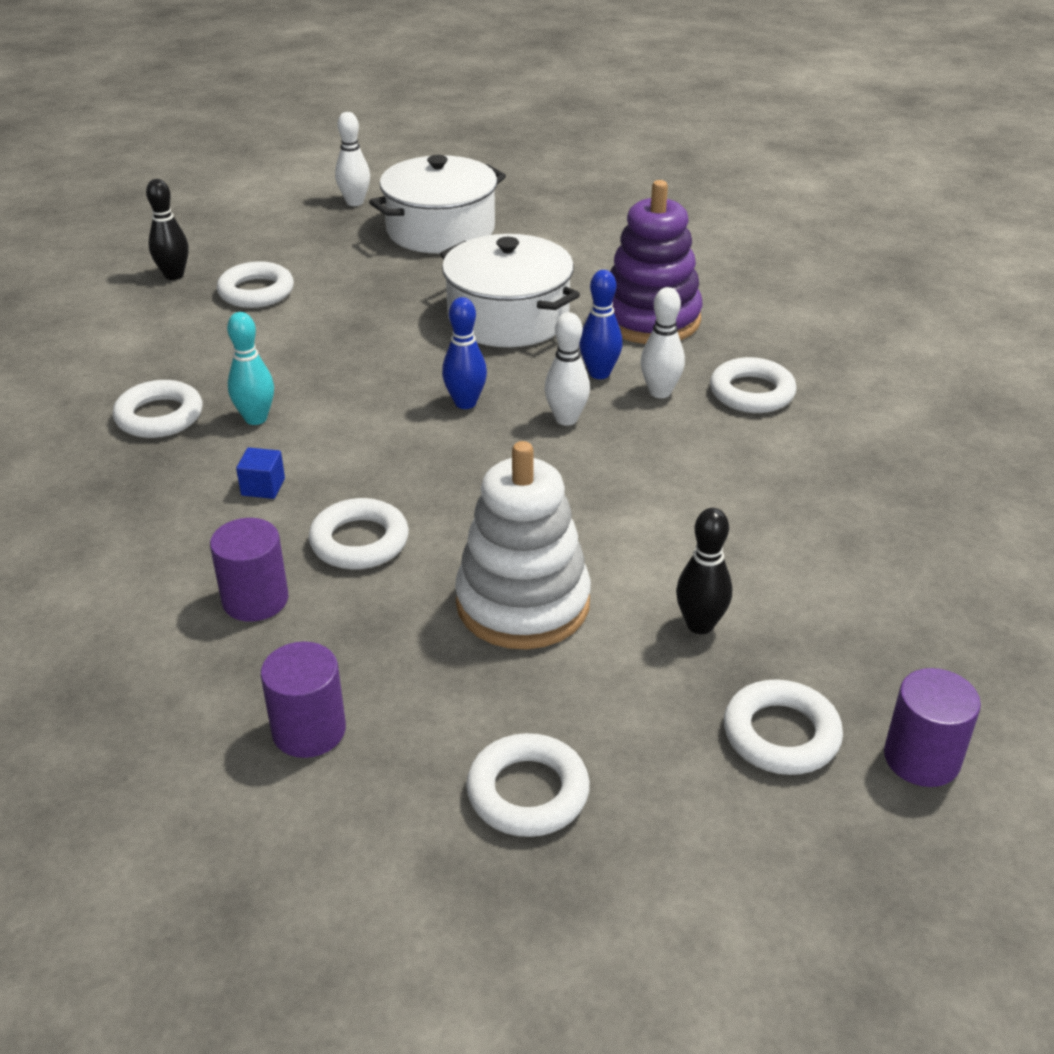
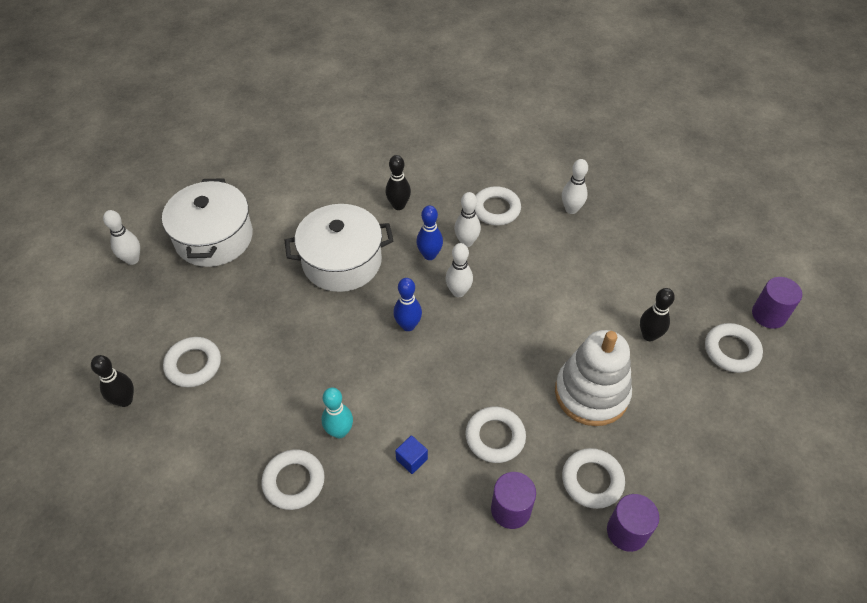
camera: 55 degrees left, 15 degrees up
(528, 792) = (716, 461): white ring -> white ring (592, 480)
(650, 319) = (398, 205): purple stacking toy -> black bowling pin
(848, 456) = (571, 209): none -> white bowling pin

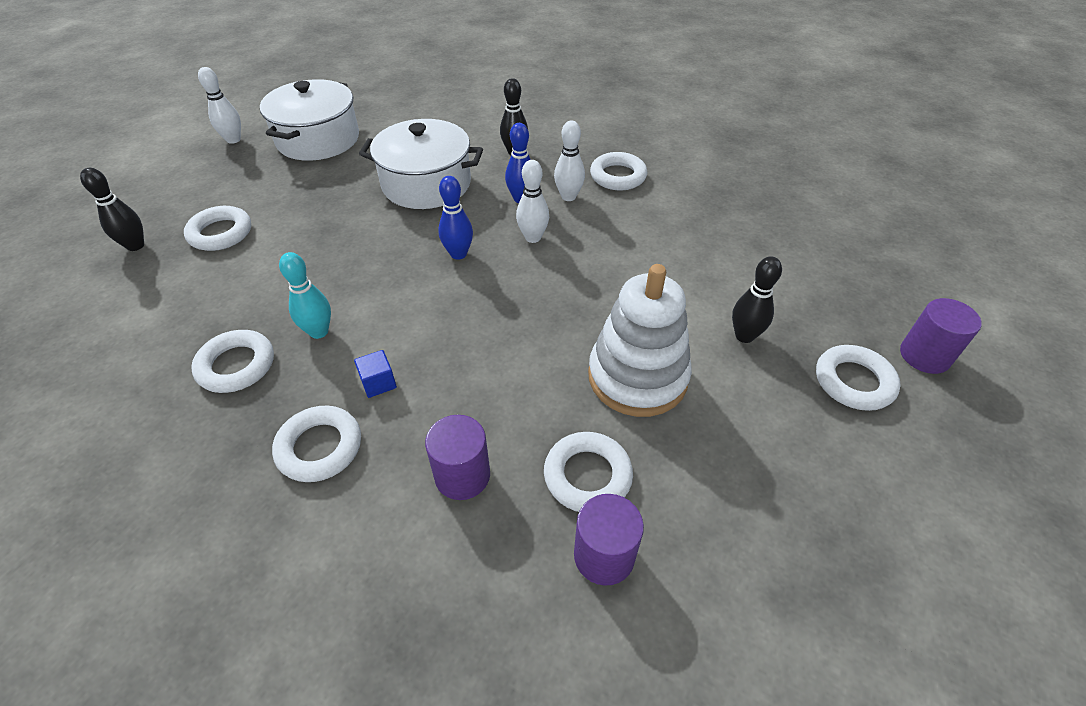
camera: 20 degrees right, 5 degrees down
(495, 437) = (490, 389): white ring -> white ring (319, 447)
(571, 209) = (705, 194): white bowling pin -> none

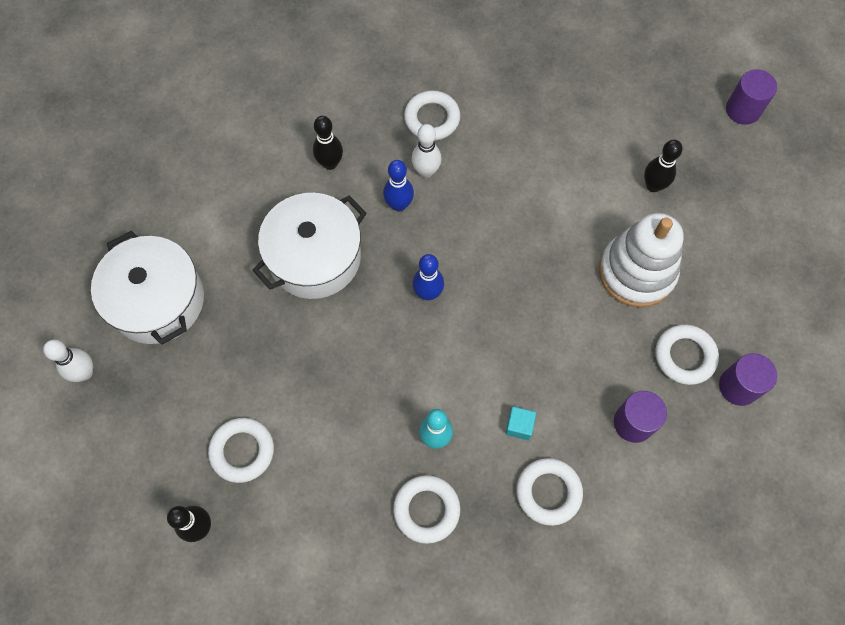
camera: 50 degrees left, 20 degrees up
(378, 383) = (519, 426): blue cube -> turquoise cube
(533, 237) = (453, 231): white bowling pin -> none
(853, 382) = (731, 164): white ring -> none

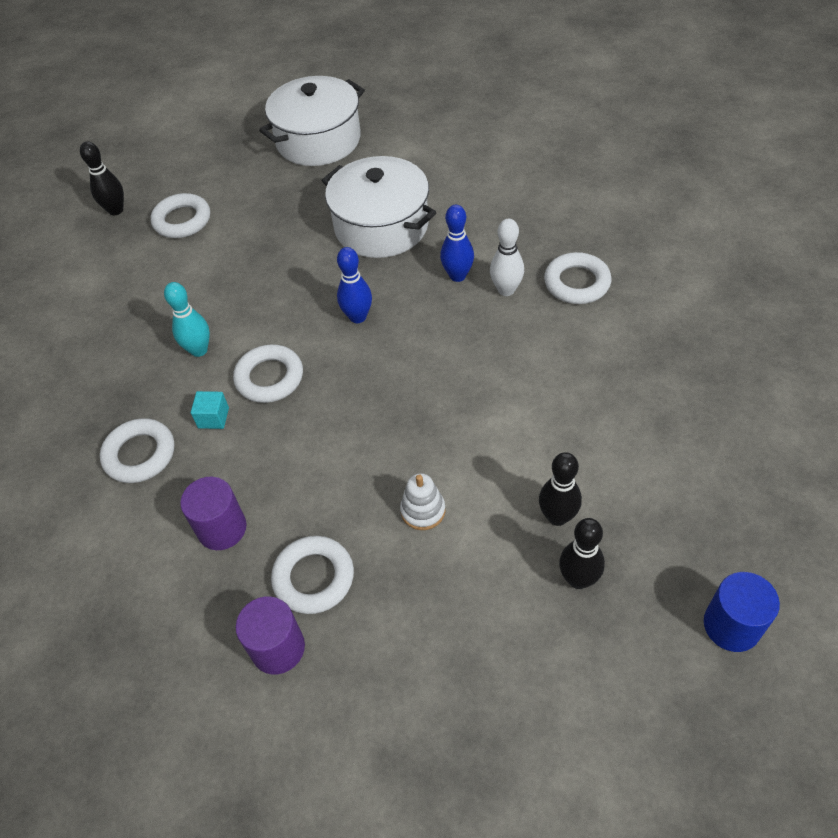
camera: 85 degrees right, 15 degrees down
(85, 373) = (247, 118): white bowling pin -> none
(330, 163) = (492, 216): black bowling pin -> black bowling pin (578, 579)
(426, 510) = (125, 356): white ring -> white ring (269, 378)
(636, 272) = (423, 510): white stacking toy -> white stacking toy, size x0.44
(743, 110) = (731, 625): purple cylinder -> blue cylinder

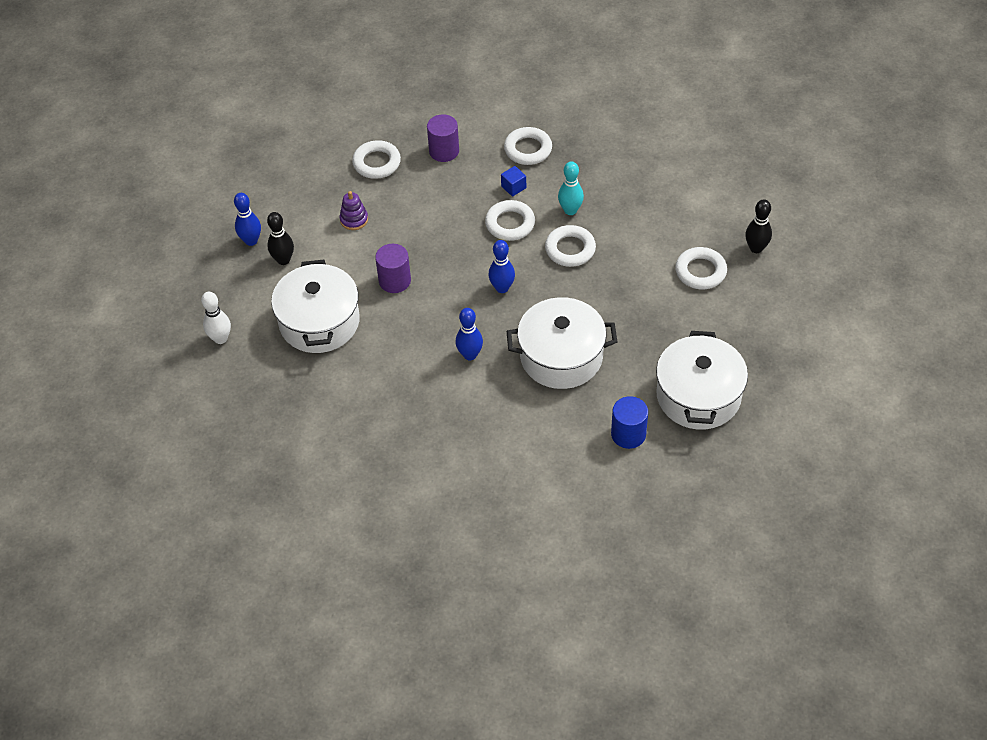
camera: 135 degrees right, 0 degrees up
(213, 418) = (513, 187): turquoise cube -> blue cube
(278, 648) = (363, 132): purple cylinder -> purple cylinder (395, 281)
(423, 510) = (354, 220): white stacking toy -> purple stacking toy
(506, 290) = (428, 365): white bowling pin -> white bowling pin (220, 338)
(577, 283) = (387, 401): white ring -> white ring (570, 249)
(578, 405) = (319, 322): none -> white pot
(578, 579) = (251, 241): black bowling pin -> blue bowling pin
(731, 625) = (165, 268): blue cylinder -> blue cylinder (628, 434)

